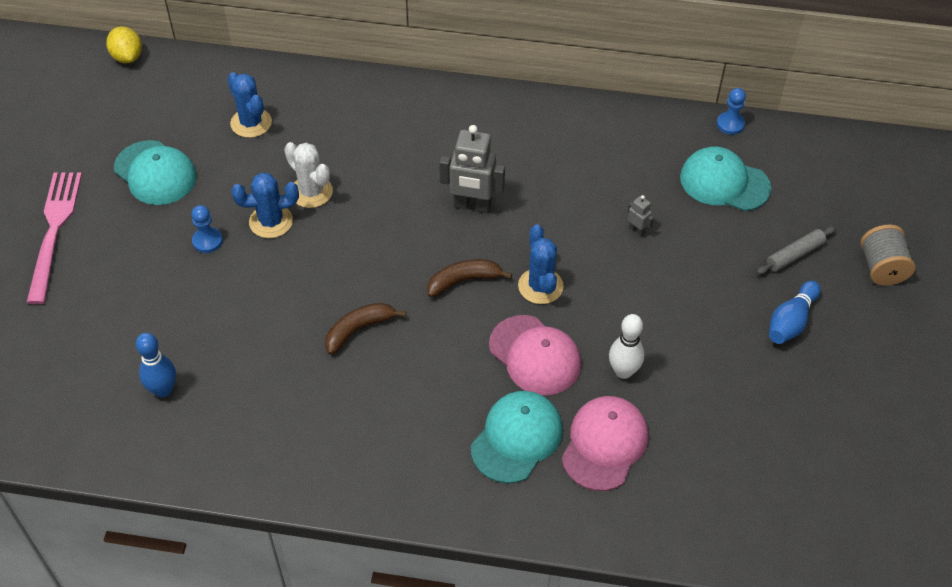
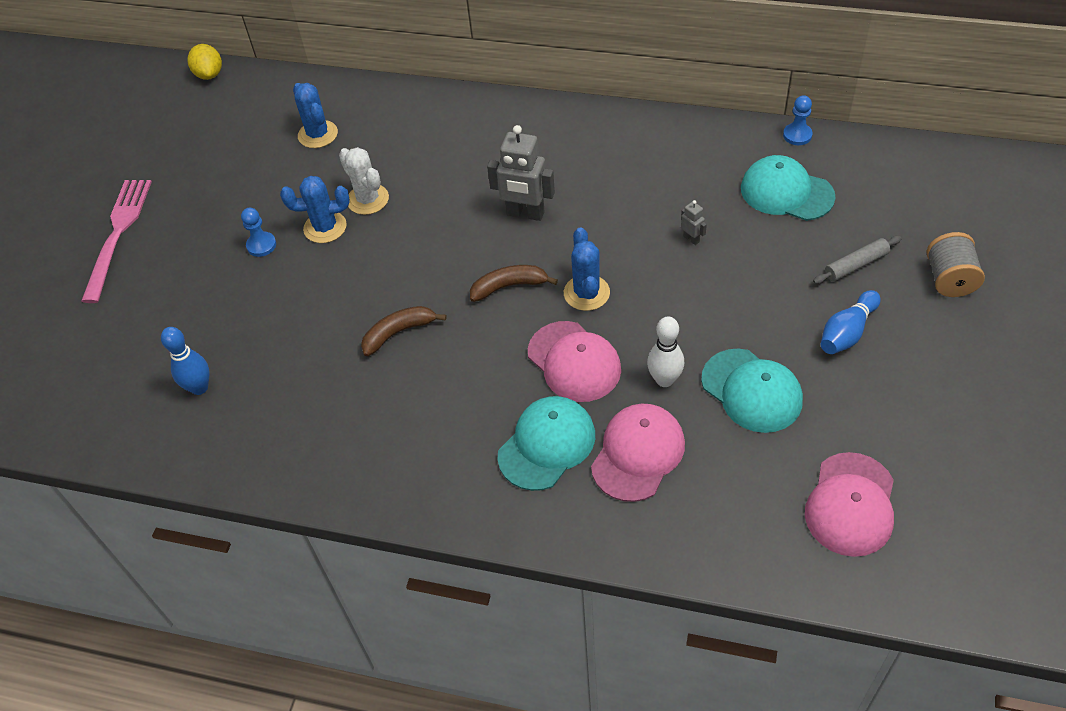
camera: 10 degrees right, 0 degrees up
(155, 173) = (220, 181): turquoise cap -> turquoise cap (751, 390)
(805, 486) = (851, 504): none -> pink cap

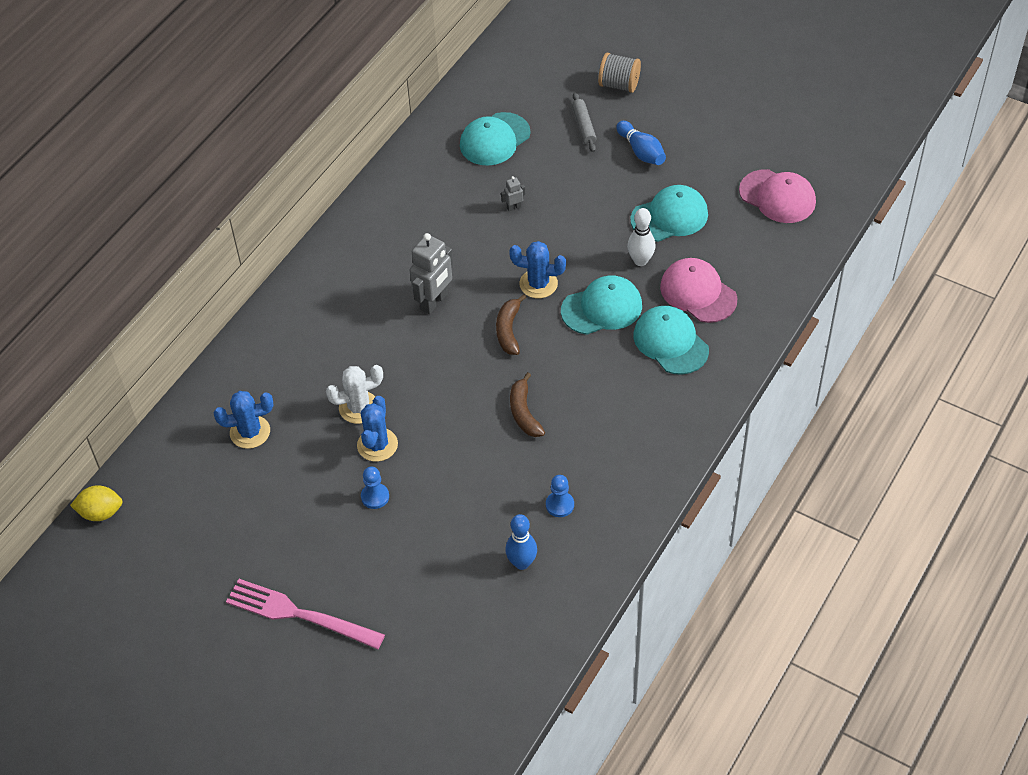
camera: 75 degrees left, 0 degrees up
(574, 361) = (602, 308): pink cap -> turquoise cap
(797, 135) = (438, 114): blue pawn -> blue pawn (560, 505)

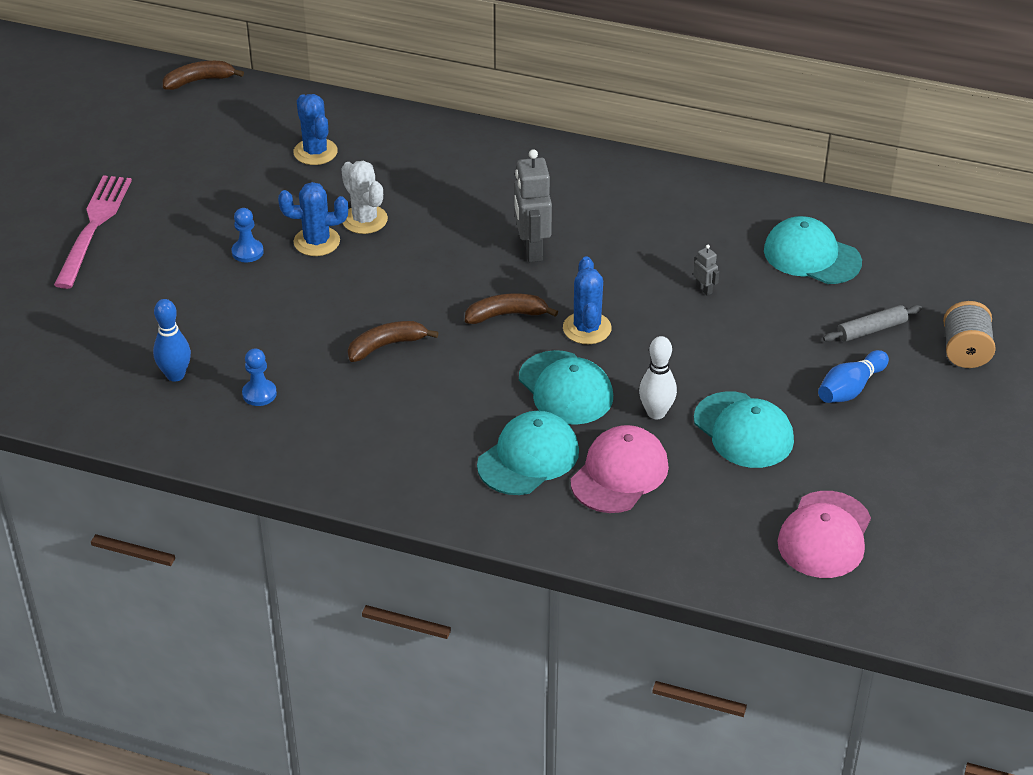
camera: 75 degrees right, 10 degrees down
(101, 512) = (199, 81): yellow lemon -> brown banana
(434, 302) = (531, 249): grey robot -> grey robot turned 60 degrees clockwise

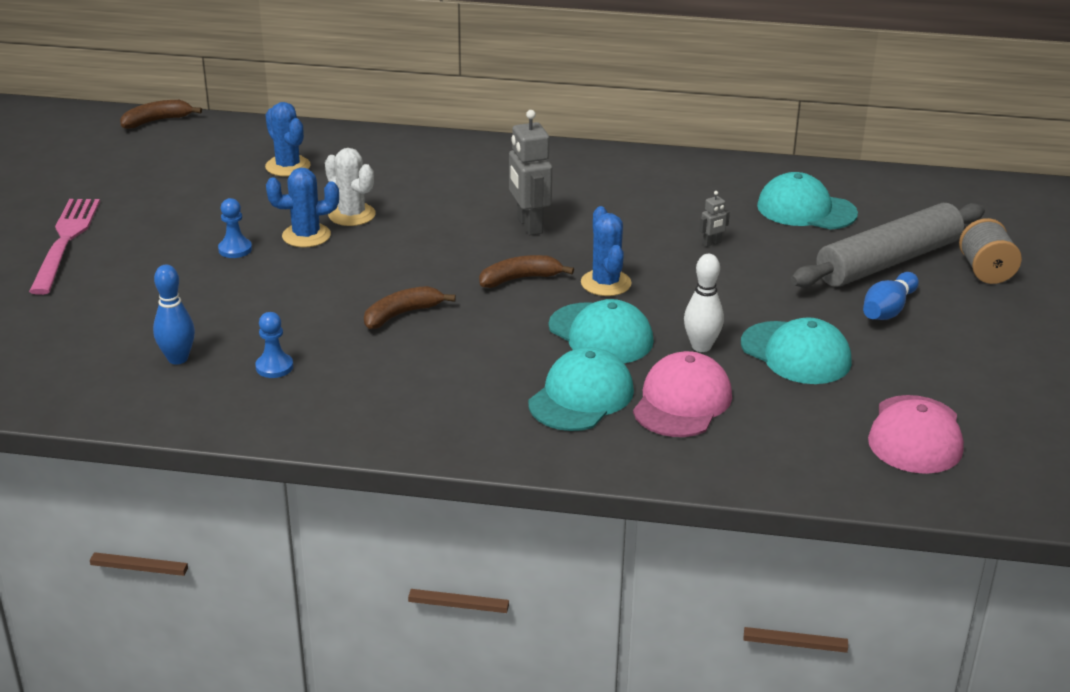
camera: 10 degrees left, 10 degrees down
(704, 289) = (712, 243): grey robot -> grey robot turned 105 degrees clockwise
(871, 329) = (888, 261): grey rolling pin -> grey rolling pin, size x2.26

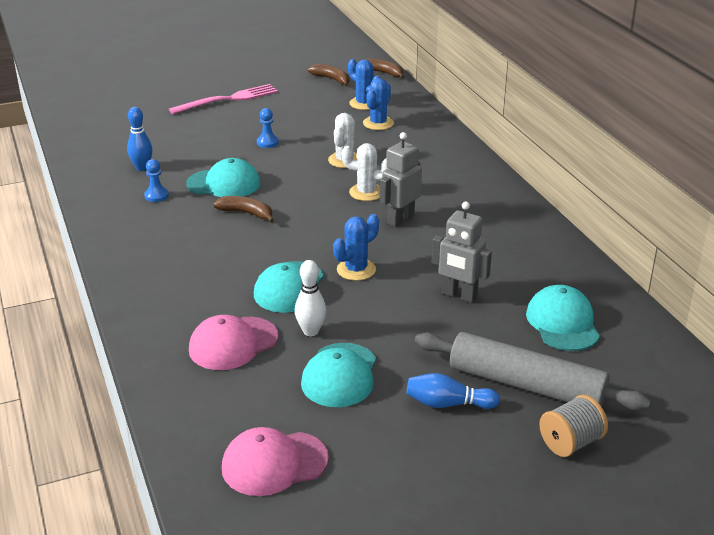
camera: 60 degrees right, 0 degrees up
(306, 236) = (305, 156): blue cactus -> blue cactus (364, 103)
(446, 225) = (366, 192): none -> white cactus
(520, 279) = (328, 238): brown banana -> brown banana (332, 79)
(581, 397) = (207, 303): turquoise cap -> turquoise cap (224, 184)
(682, 402) = (233, 343): pink cap -> pink cap turned 150 degrees clockwise
(712, 243) = (459, 295): grey robot -> grey robot, size x2.17

